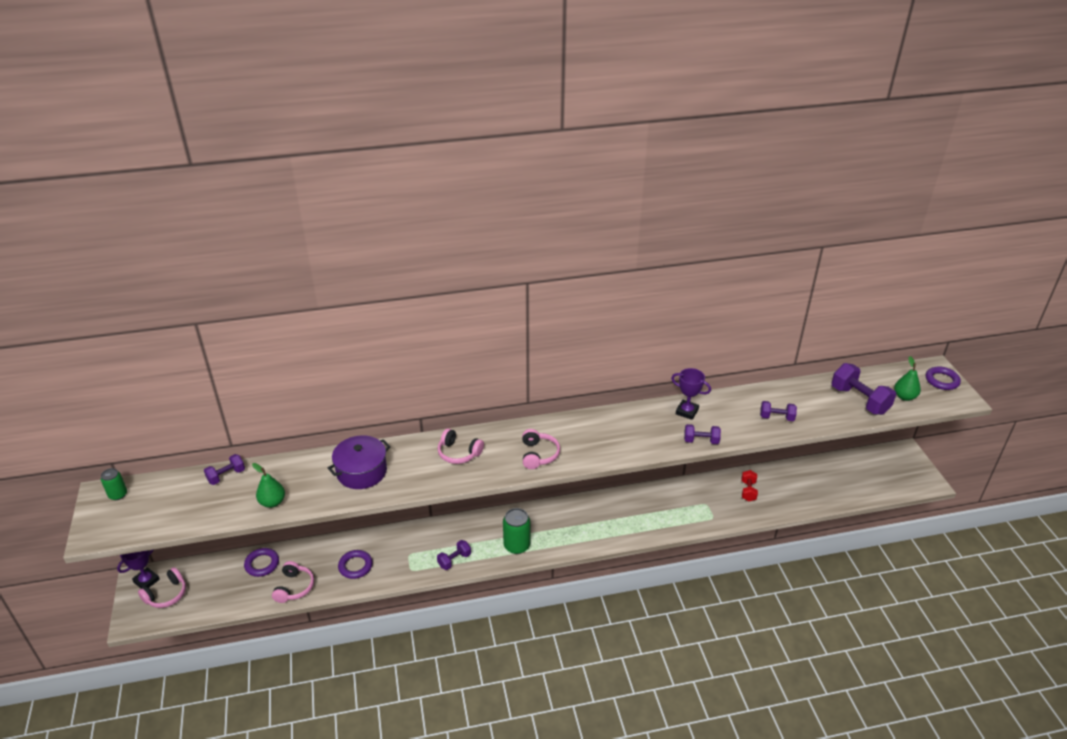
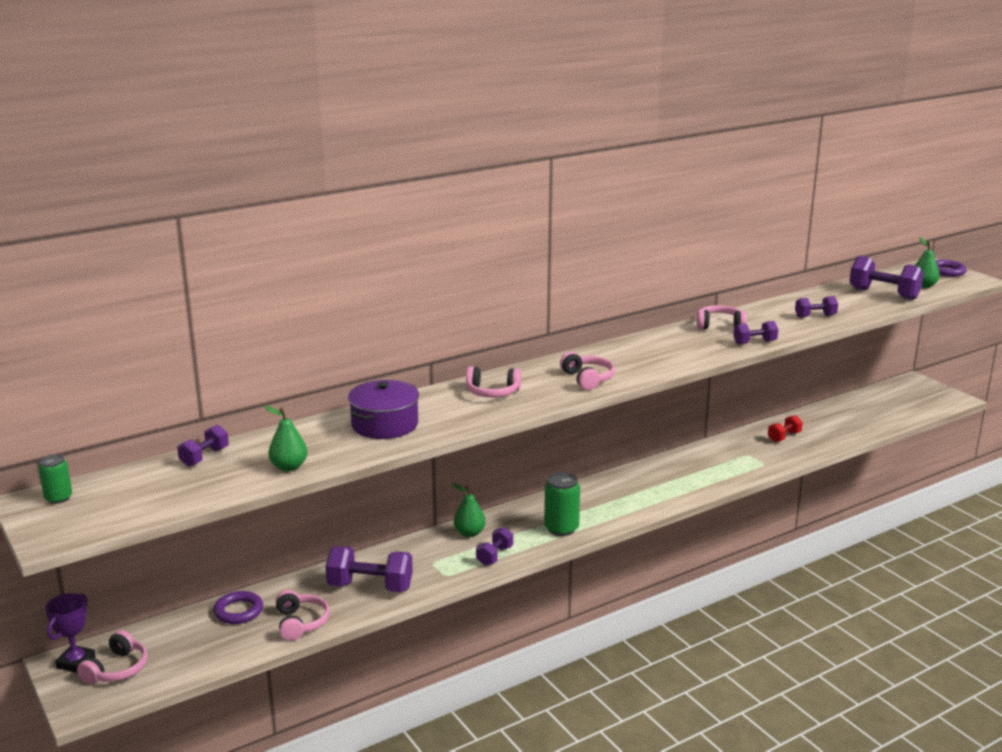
camera: 20 degrees left, 15 degrees down
(355, 566) = (370, 587): purple ring -> purple dumbbell
(449, 532) = (469, 533): none -> green pear
(687, 412) = (720, 326): purple trophy -> pink headphones
(748, 491) = (784, 437): red dumbbell -> red dumbbell turned 60 degrees clockwise

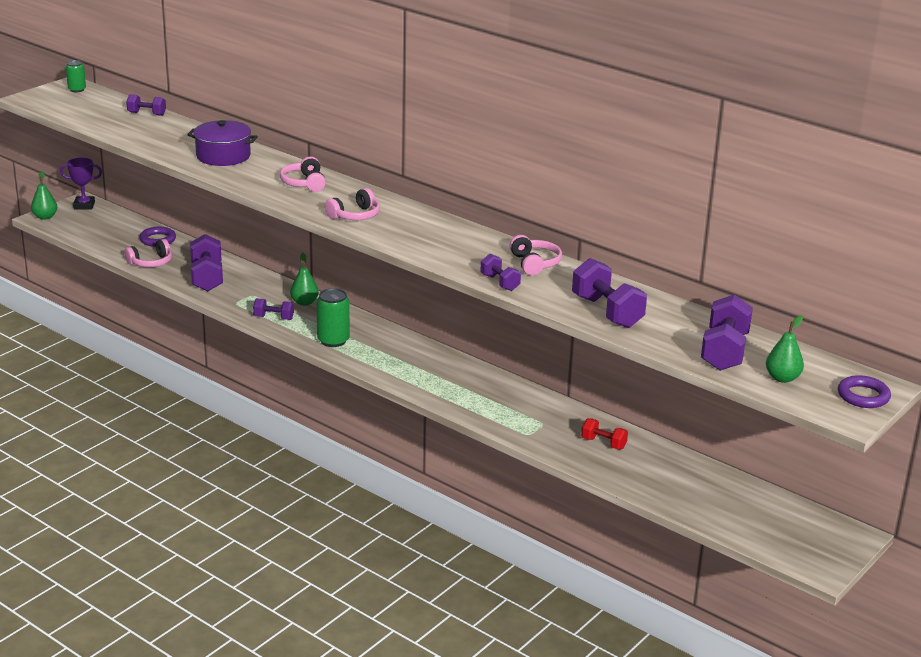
camera: 70 degrees right, 5 degrees up
(117, 669) = (80, 218): pink headphones -> none
(289, 467) = (141, 139): green pear -> green pear (45, 217)
(815, 316) = (607, 312): purple dumbbell -> purple dumbbell, size x1.77

